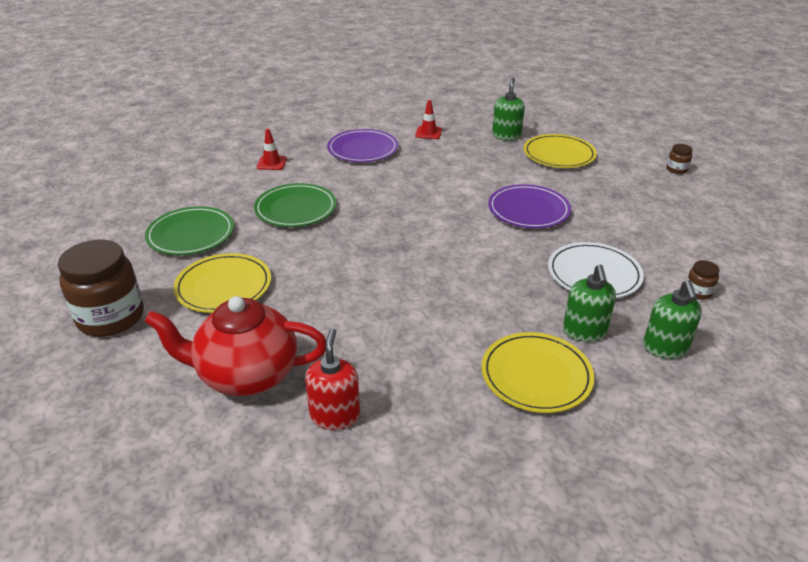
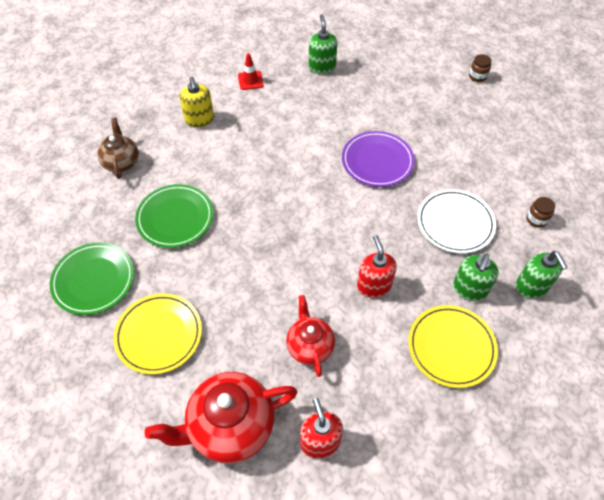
camera: 20 degrees left, 20 degrees up
(111, 318) = (76, 405): brown jar -> none
(272, 163) = (121, 162): red traffic cone -> brown teapot
(363, 149) = (199, 119): purple plate -> yellow soap dispenser
(371, 333) = (310, 346): none -> red teapot
(471, 303) = (374, 286): none -> red soap dispenser
(559, 155) = (376, 82): yellow plate -> none
(584, 331) = (469, 289): green soap dispenser -> green soap dispenser turned 45 degrees clockwise

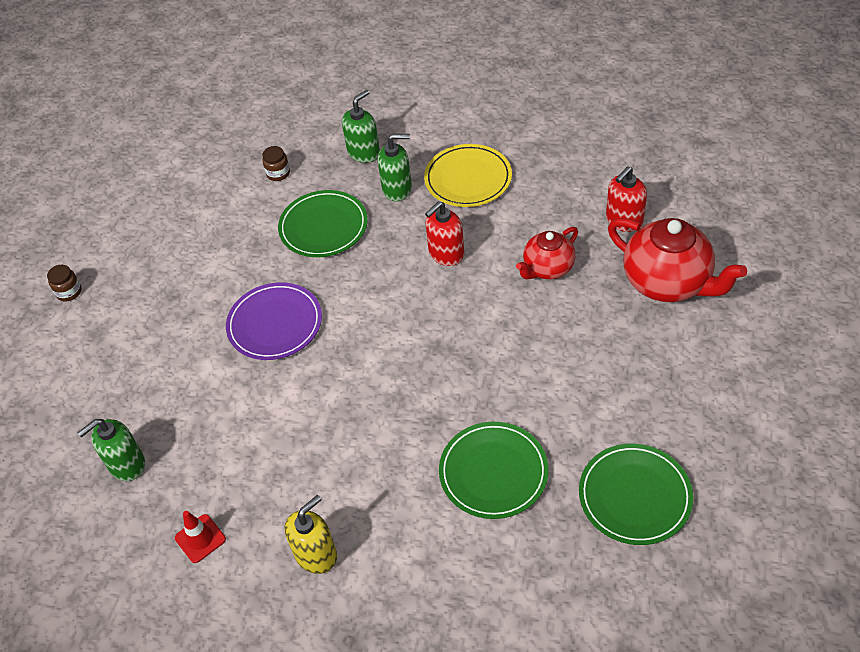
camera: 115 degrees left, 5 degrees down
(121, 162) = (453, 600): brown teapot -> none
(159, 335) = (638, 390): yellow plate -> none
(455, 223) = (323, 227): white plate -> green plate

